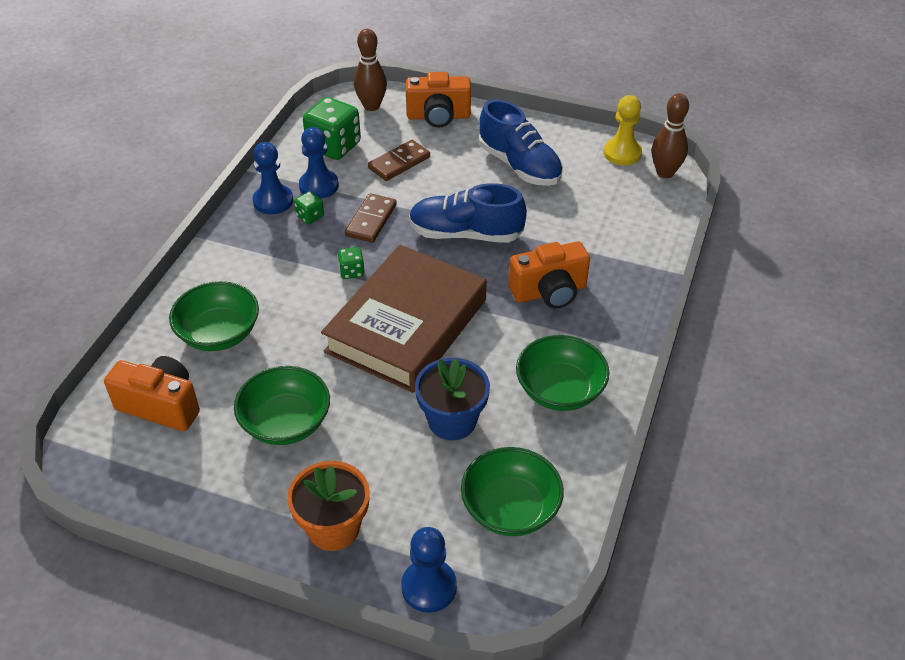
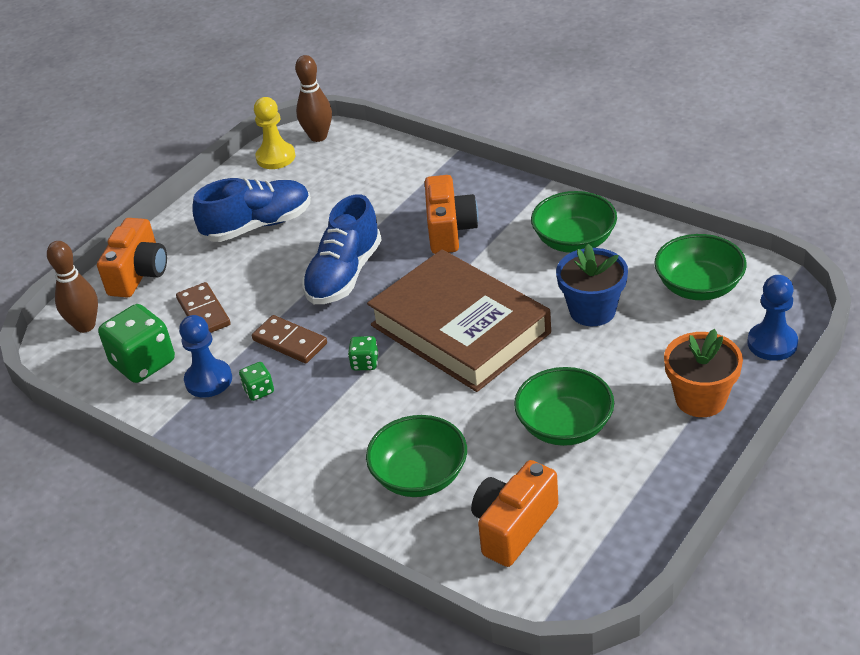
camera: 70 degrees left, 5 degrees down
(273, 201) = (215, 421): blue pawn -> none

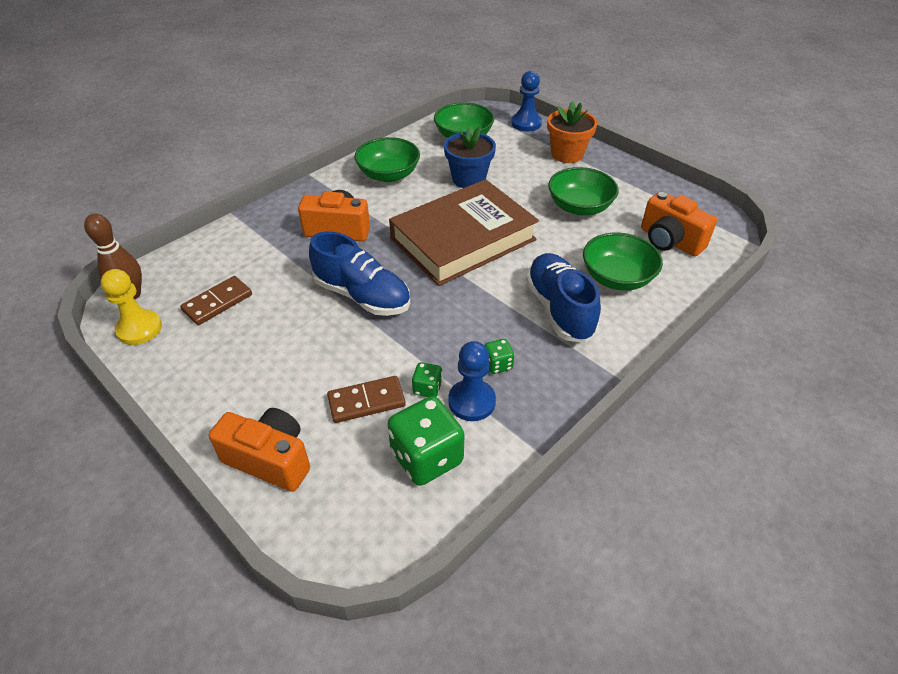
camera: 85 degrees left, 5 degrees up
(85, 326) = (338, 517): brown bowling pin -> none
(257, 225) = (249, 350): blue shoe -> blue shoe (559, 309)
(290, 342) = (439, 339): brown domino -> brown domino (217, 302)
(365, 363) = (484, 294): green dice -> green dice (427, 388)

